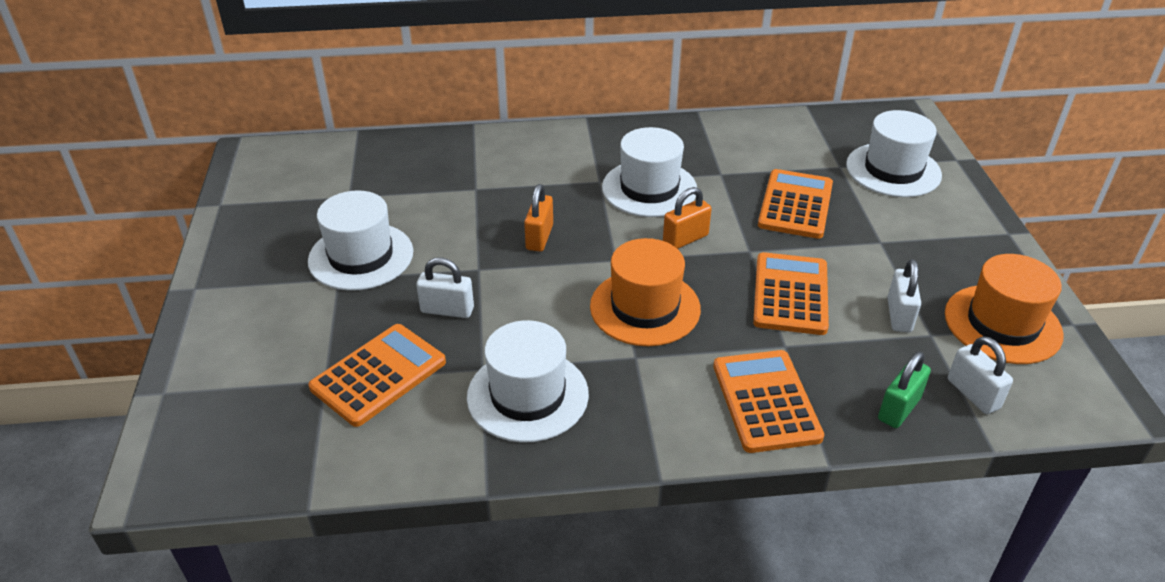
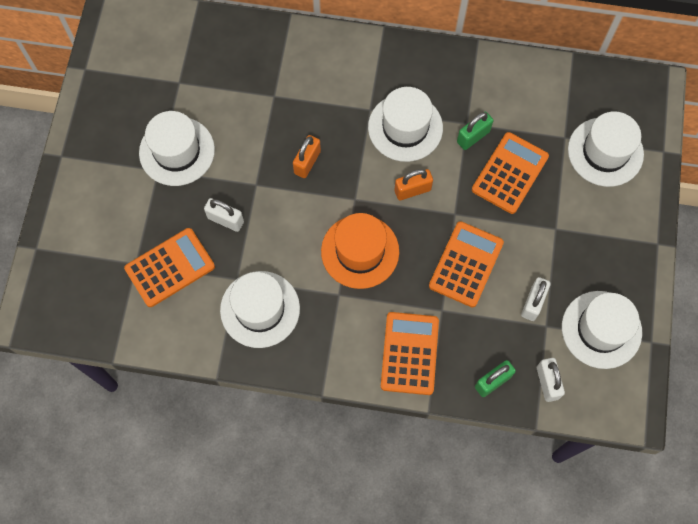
camera: 15 degrees right, 30 degrees up
(734, 183) = (473, 137): none -> green padlock
(1002, 324) = (601, 329): orange hat -> white hat

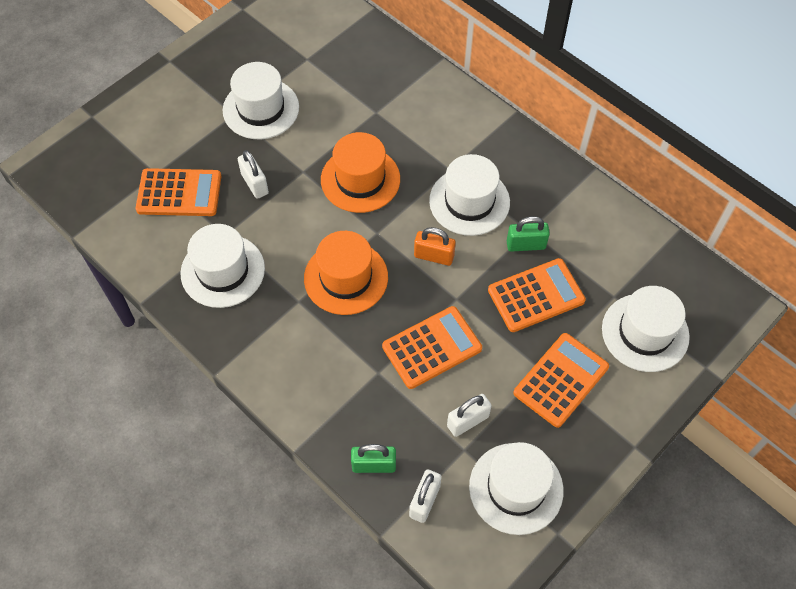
camera: 35 degrees right, 10 degrees down
(307, 162) = (360, 179): orange padlock -> orange hat
(409, 353) = (318, 390): orange calculator -> orange calculator (560, 380)

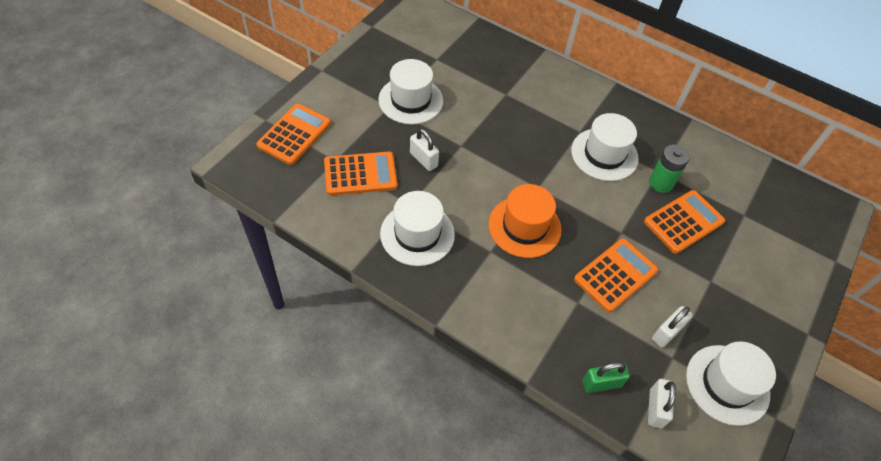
camera: 15 degrees left, 5 degrees down
(360, 179) = (510, 147): orange hat -> none
(434, 256) = (591, 200): orange padlock -> none
(526, 245) = (661, 183): green padlock -> green battery
(560, 380) = (729, 287): orange calculator -> orange calculator (294, 134)
(645, 332) = (779, 240): white hat -> none

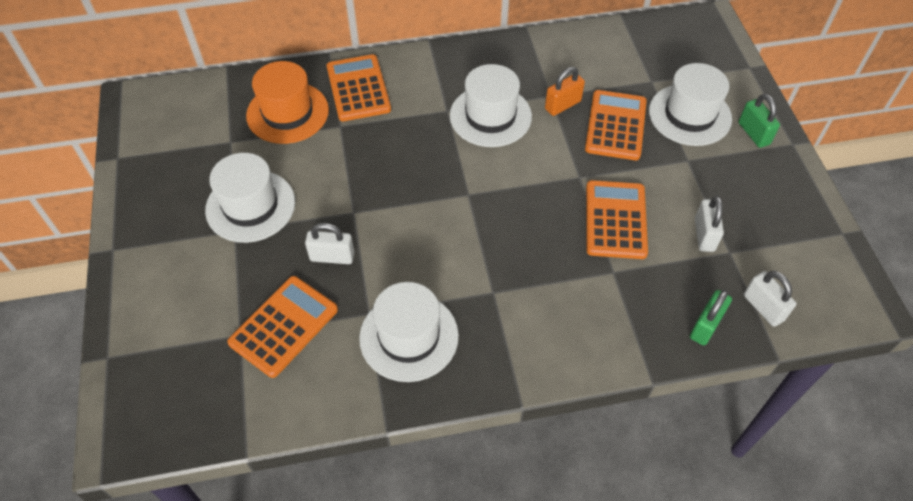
camera: 40 degrees left, 0 degrees up
(294, 134) = (161, 345): orange calculator -> orange calculator (358, 88)
(524, 227) = (496, 242): orange hat -> orange hat (287, 113)
(661, 183) = (562, 105): green battery -> orange padlock
(727, 384) = (787, 237): white hat -> white hat (689, 115)
(784, 303) = (753, 133): none -> green padlock

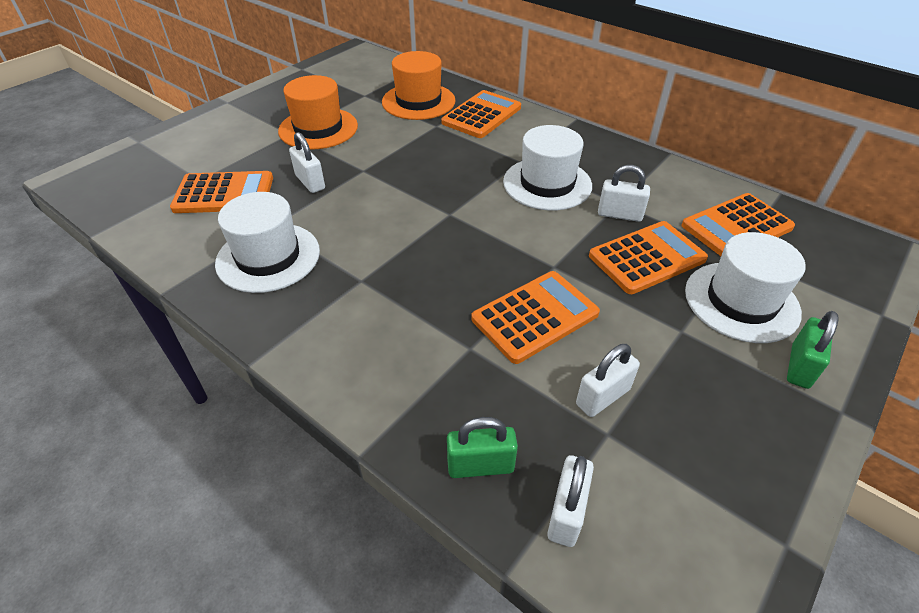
camera: 50 degrees right, 10 degrees down
(250, 206) = (318, 128): white hat -> orange hat
(562, 105) = (619, 214): orange padlock -> white padlock
(629, 61) = (736, 227): none -> orange calculator

